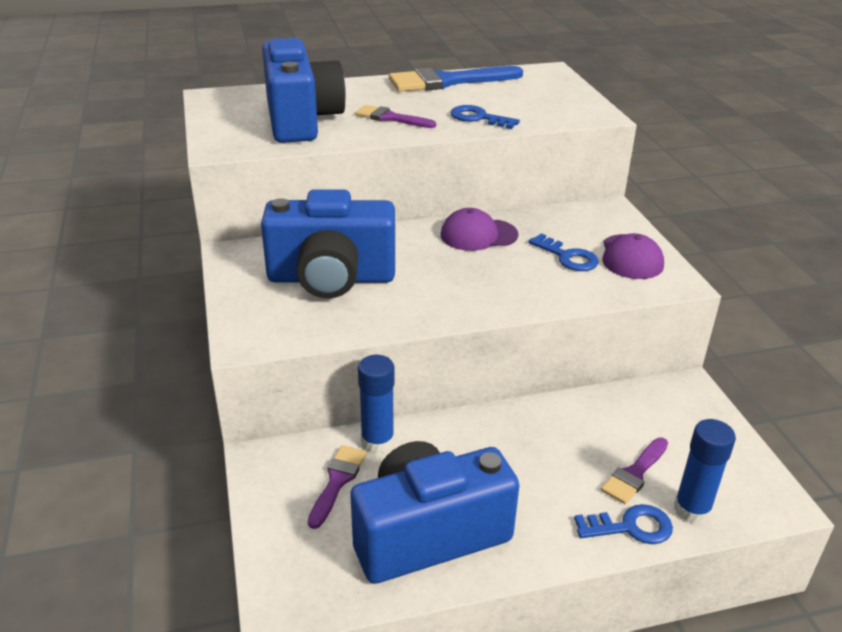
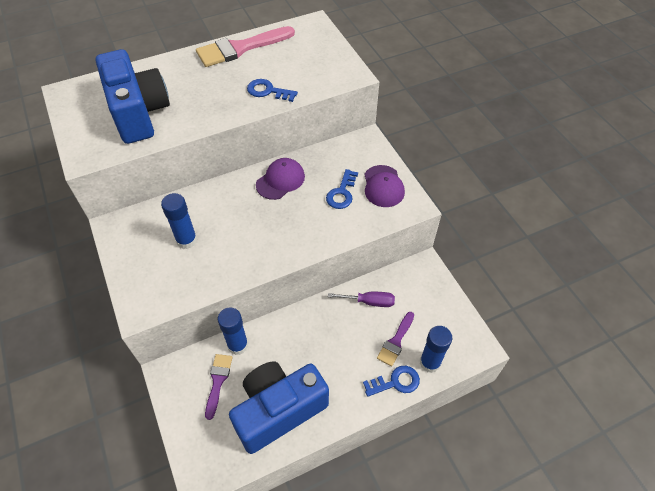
camera: 10 degrees left, 20 degrees up
(331, 278) = (186, 240): blue camera -> blue glue stick
(390, 118) = (204, 100): purple brush -> none
(447, 81) = (240, 48): blue brush -> pink brush
(478, 235) = (280, 180): purple cap -> purple cap turned 150 degrees clockwise
(567, 257) = (342, 193): blue key -> blue key turned 75 degrees clockwise
(594, 418) = (369, 302): none -> purple screwdriver

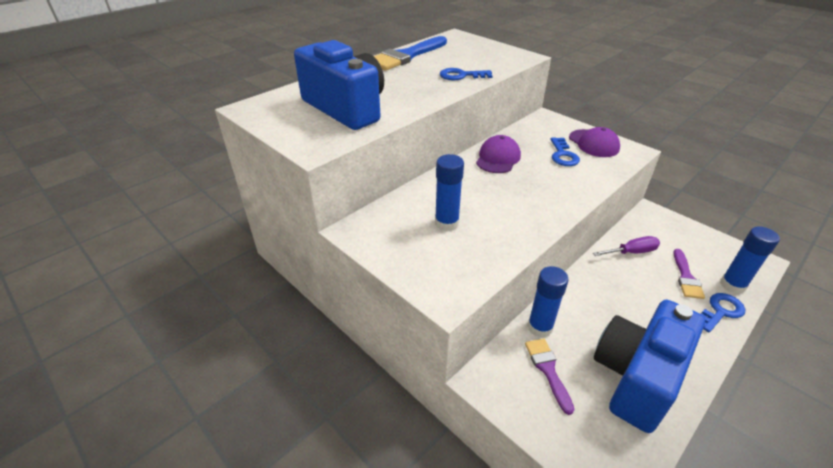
camera: 20 degrees left, 15 degrees down
(240, 48) = (406, 56): pink brush -> blue brush

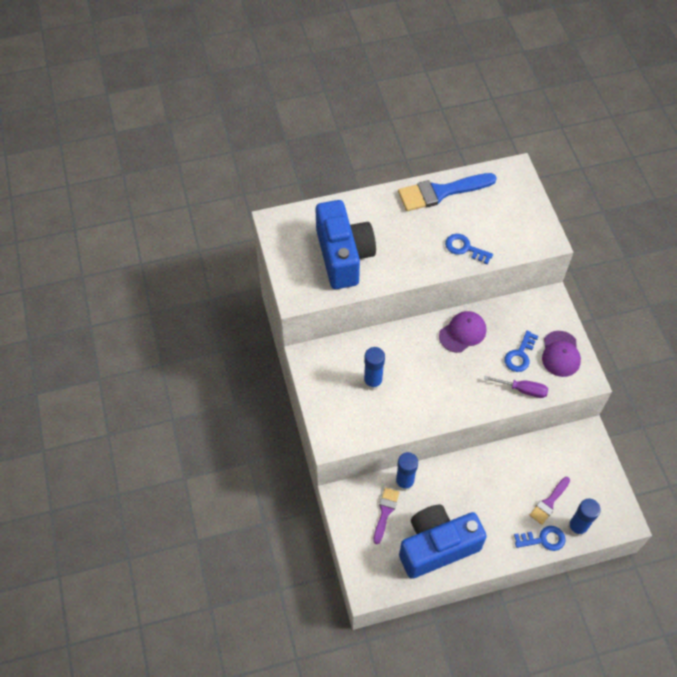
camera: 30 degrees right, 20 degrees up
(631, 252) = (529, 461): purple screwdriver -> purple screwdriver (522, 390)

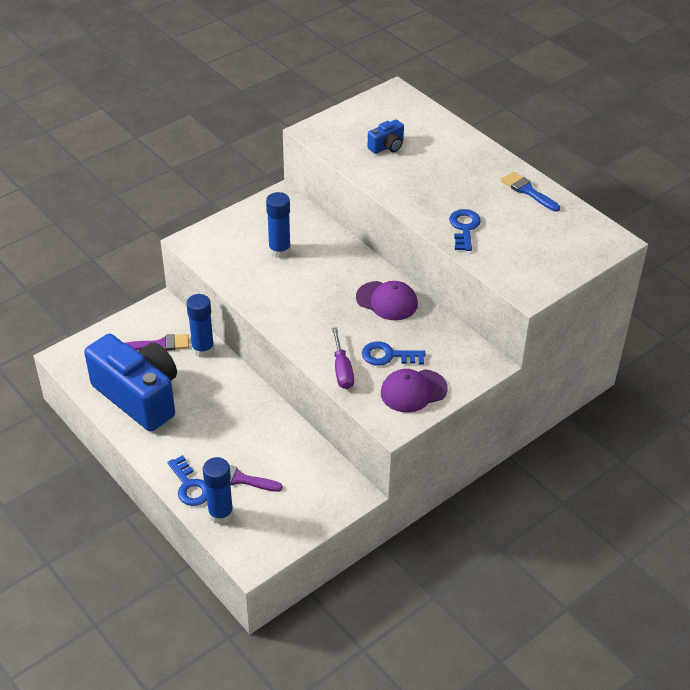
camera: 65 degrees right, 15 degrees down
(343, 256) = (387, 146): blue camera -> blue camera, size x0.41
(441, 192) = (528, 191): blue brush -> blue brush, size x0.55

